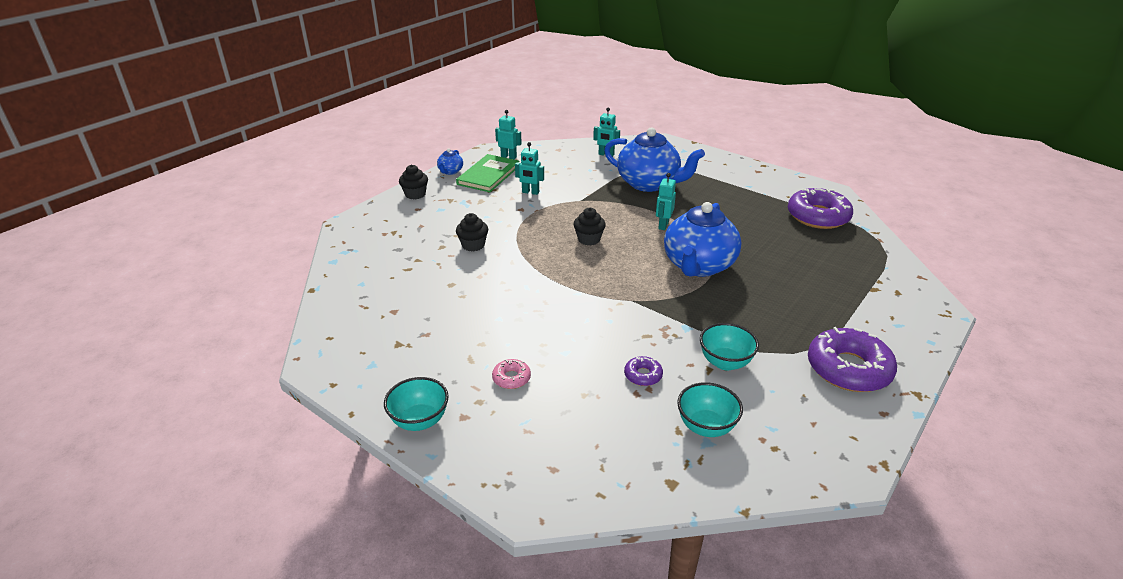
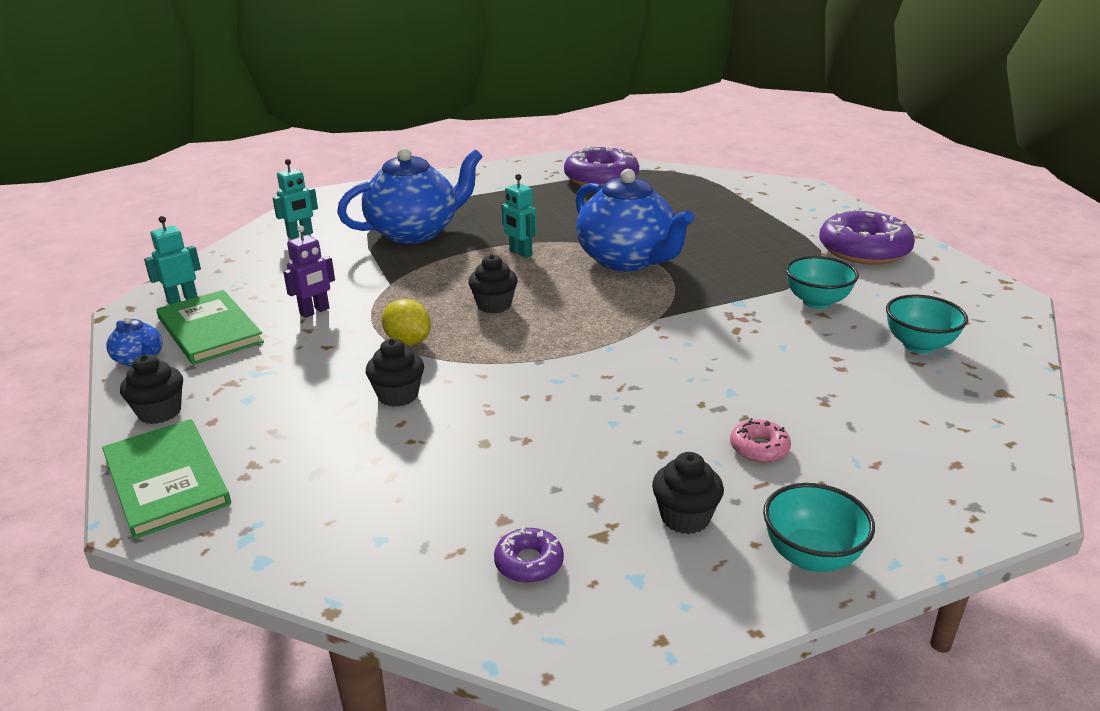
camera: 60 degrees left, 5 degrees down
(370, 218) = (166, 480): none -> green book
(428, 367) = (685, 517): none -> black cupcake
(525, 228) = (408, 341): none -> yellow lemon
(530, 192) = (315, 311): turquoise robot -> purple robot
(643, 375) = (810, 354): purple donut -> purple donut (529, 563)

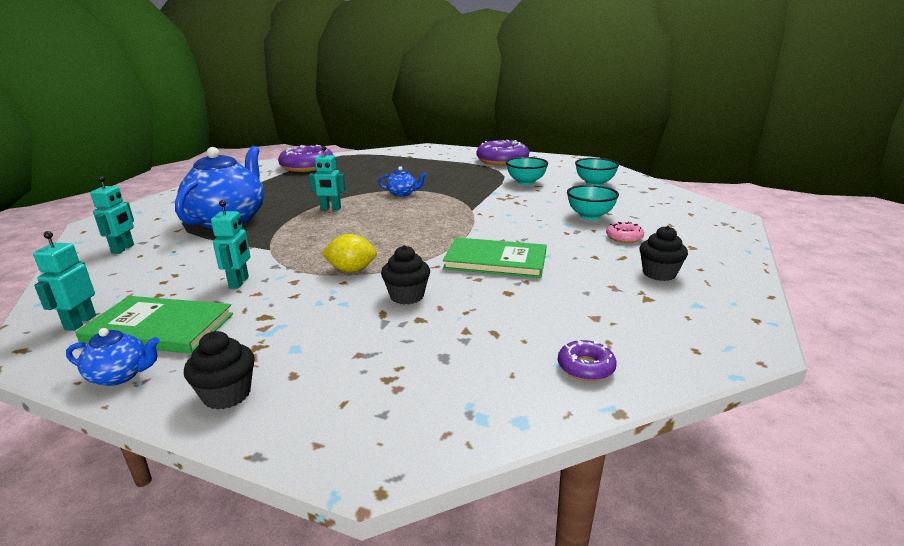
camera: 45 degrees left, 5 degrees down
(166, 480) = (337, 428): green book -> green book (495, 261)
(315, 311) = (239, 282): purple robot -> turquoise robot
(494, 305) = (369, 235): black cupcake -> none
(529, 563) = (648, 326): purple donut -> purple donut (585, 367)
(627, 260) = (402, 194): blue teapot -> blue teapot, size x0.43
(811, 557) = (725, 262): turquoise bowl -> turquoise bowl (590, 216)

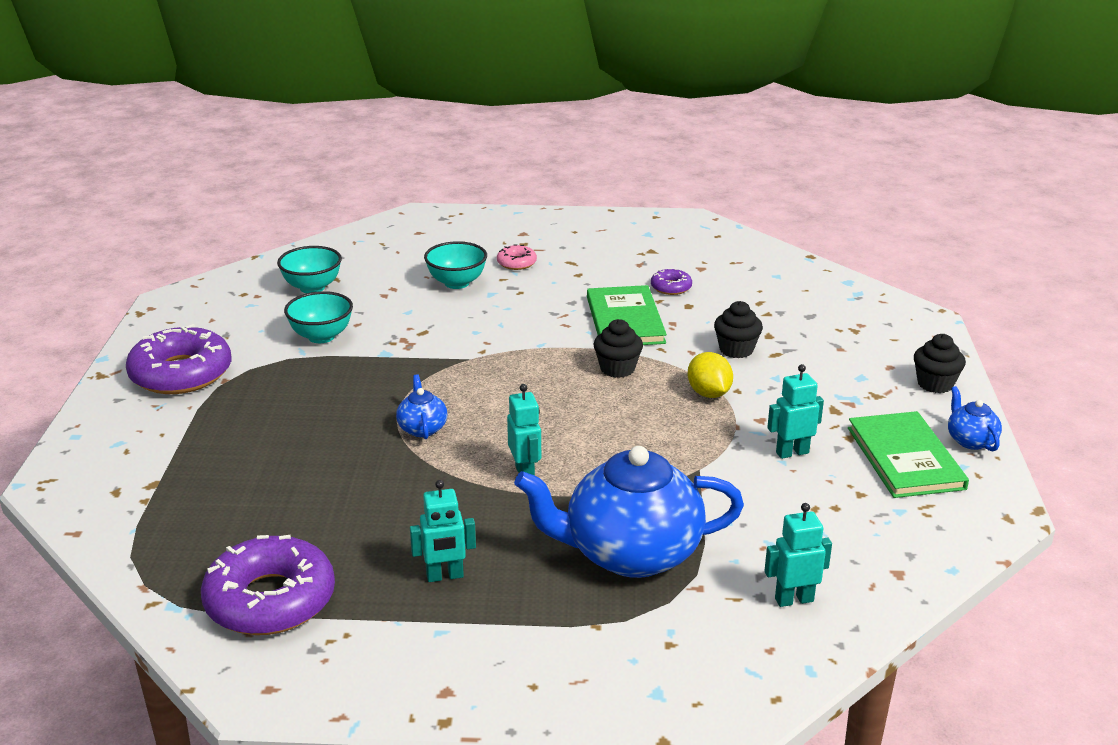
camera: 110 degrees left, 5 degrees up
(80, 322) = (946, 512): turquoise robot -> turquoise robot (445, 576)
(585, 367) = (773, 267): purple donut -> purple donut (671, 287)
(659, 274) = (598, 247): black cupcake -> black cupcake (617, 369)

